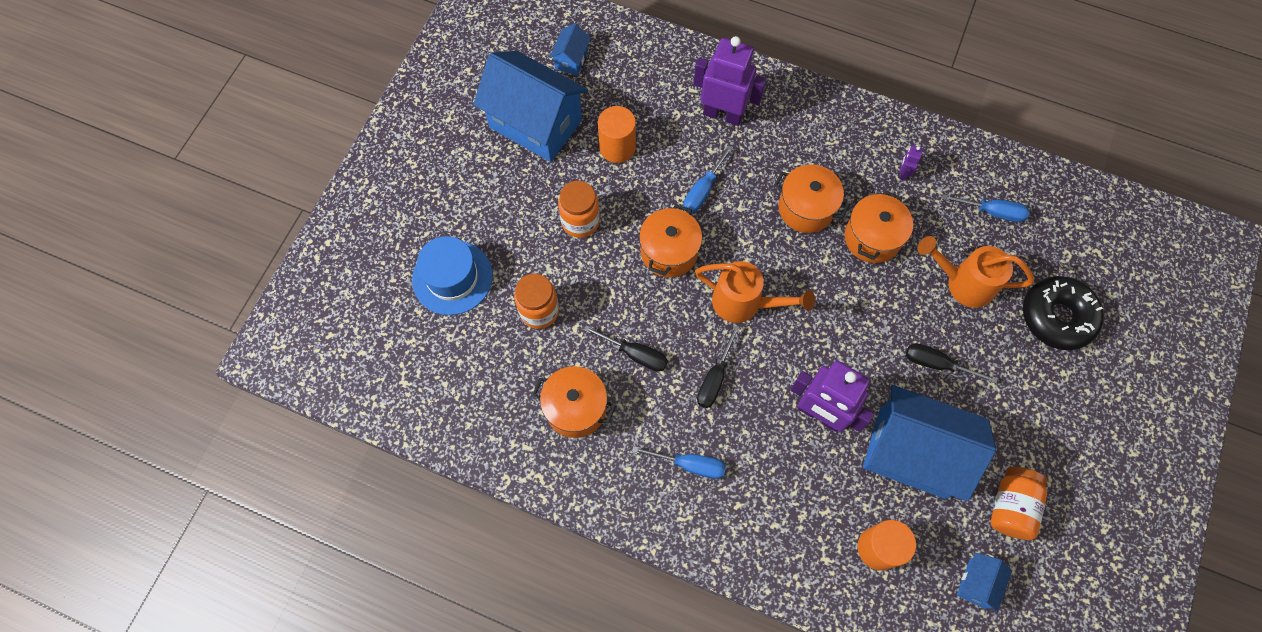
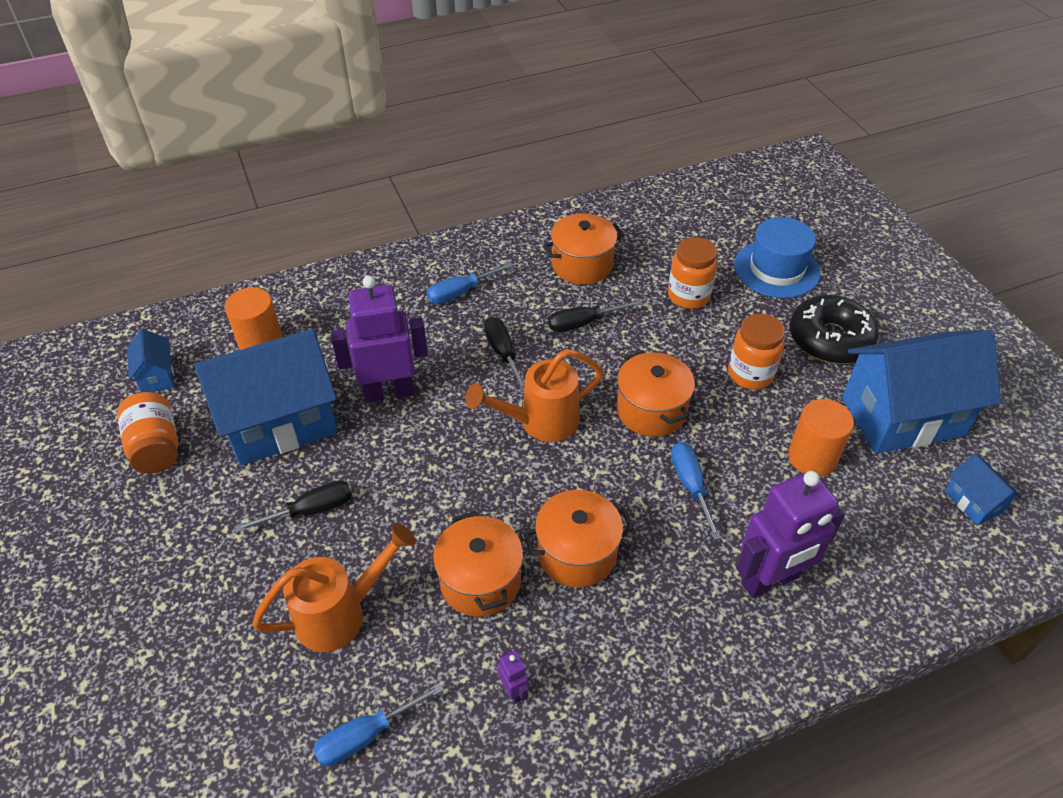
camera: 135 degrees right, 20 degrees down
(1057, 317) = (202, 664): black donut -> black donut (830, 339)

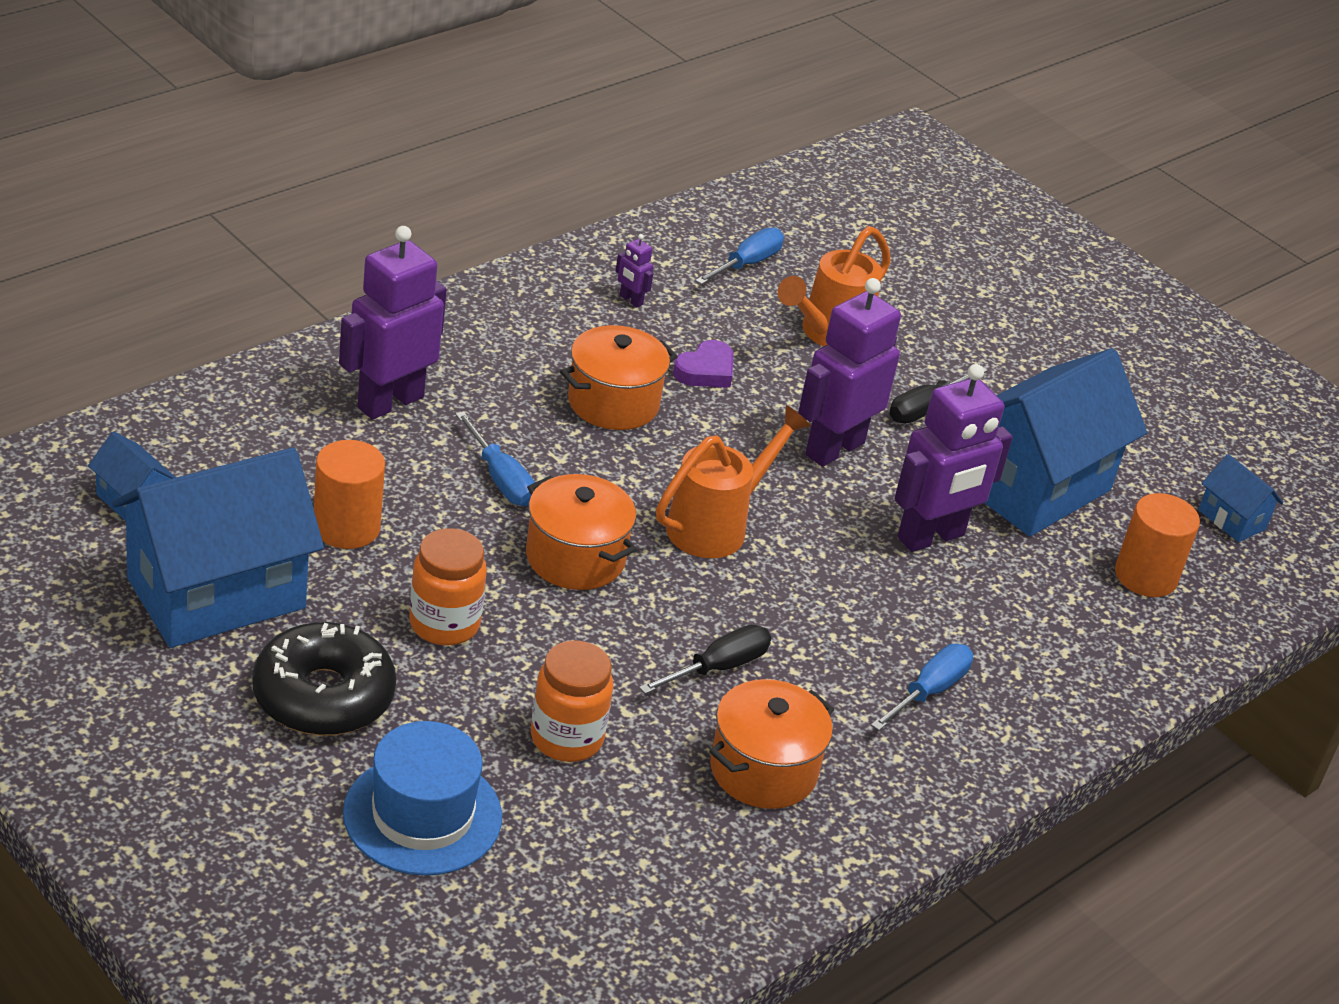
camera: 155 degrees right, 10 degrees down
(156, 447) = (1149, 446): orange jar -> none
(414, 479) = (834, 448): none -> purple robot
(480, 581) = (705, 371): orange pot -> purple heart
(503, 353) = (812, 606): black screwdriver -> none

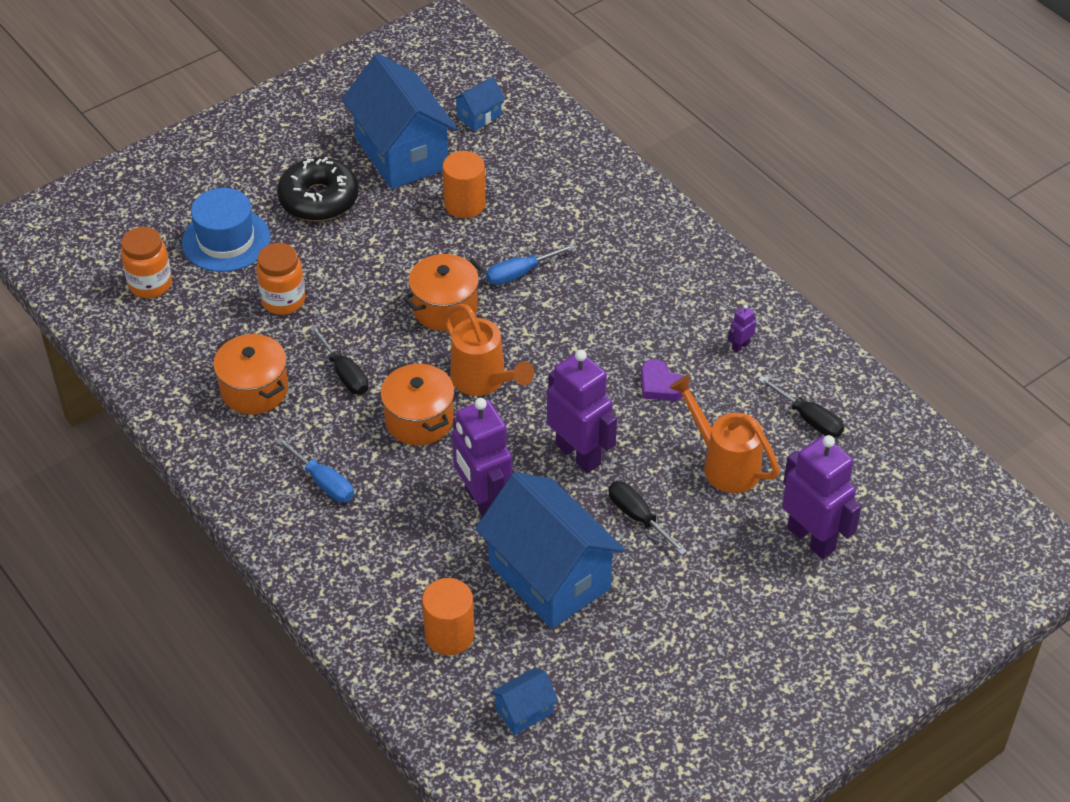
camera: 100 degrees right, 10 degrees up
(390, 402) = (592, 220): purple robot -> purple robot (811, 538)
(444, 624) = (380, 248): orange jar -> orange jar (150, 284)
(613, 403) = (612, 332): orange pot -> orange pot (419, 420)
(746, 264) = (808, 419): blue screwdriver -> black screwdriver

